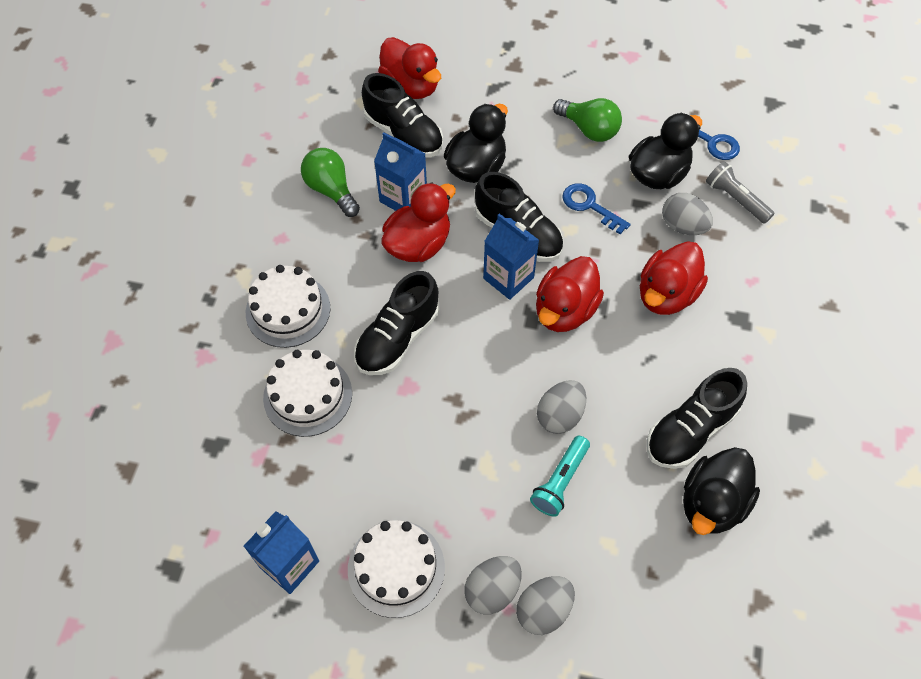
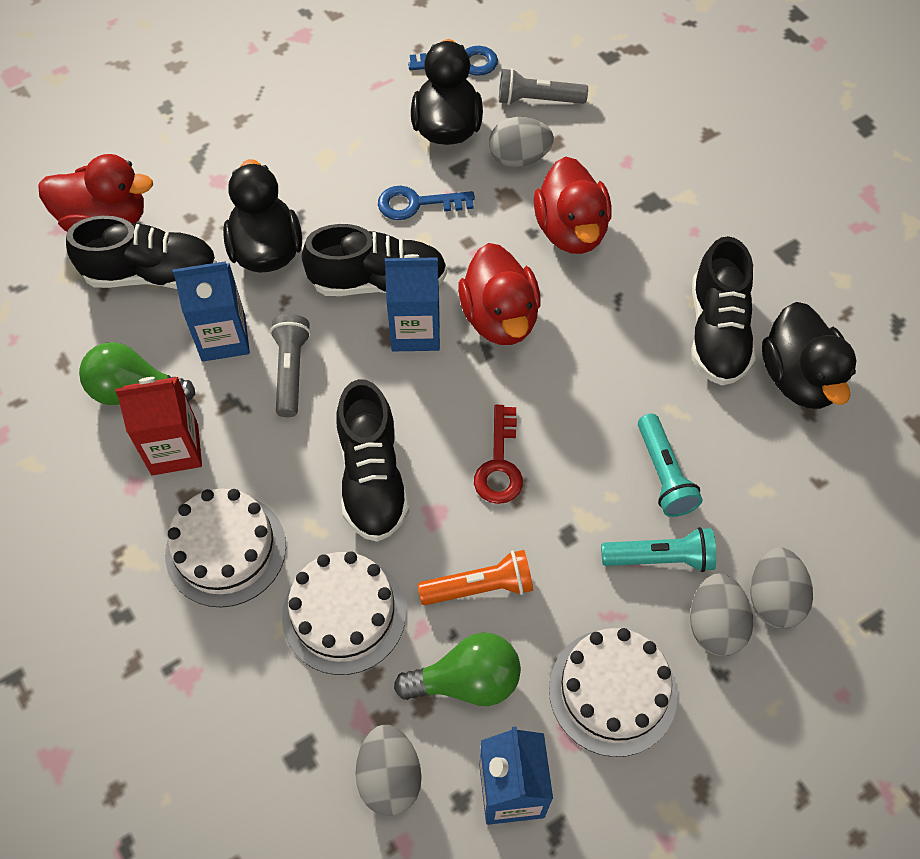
camera: 45 degrees left, 0 degrees up
(318, 237) = (175, 449): none -> red carton
(389, 446) = (480, 587): none -> orange flashlight
(418, 244) = (291, 371): red duck -> grey flashlight
(473, 391) = (499, 464): none -> red key
(504, 525) = (660, 558): none -> turquoise flashlight
(560, 415) = (600, 416): grey egg -> grey egg (390, 777)
(589, 129) = (338, 132): green light bulb -> green light bulb (467, 681)

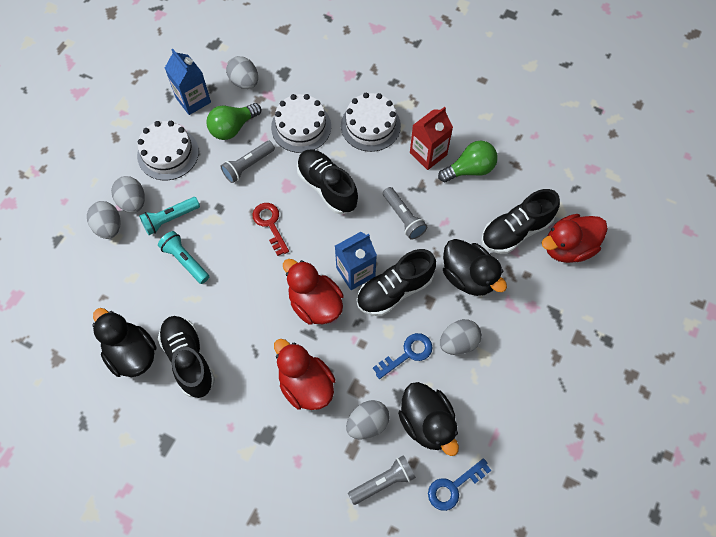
camera: 150 degrees right, 5 degrees up
(223, 338) = (450, 216): blue carton -> none
(344, 186) = (458, 342): none -> grey egg
(480, 587) = (248, 166): orange flashlight -> grey flashlight

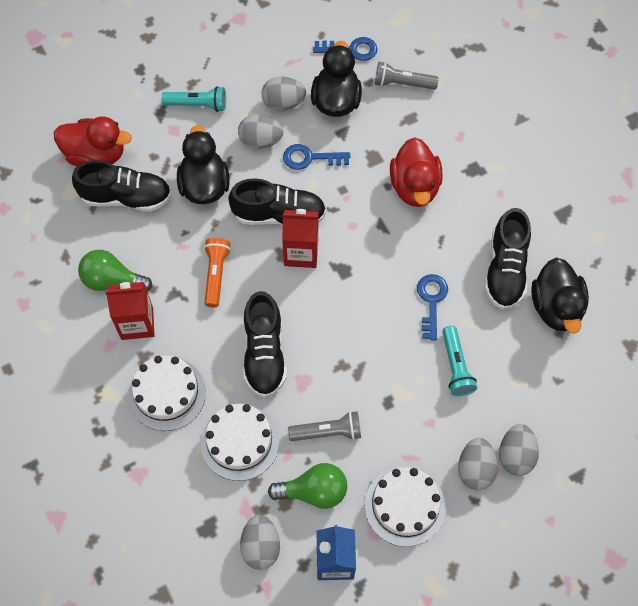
camera: 145 degrees left, 0 degrees up
(170, 219) = (446, 422): turquoise flashlight -> turquoise flashlight (197, 105)
(232, 297) = (431, 301): none -> blue key
(270, 224) = (348, 351): red key -> none
(315, 304) = (359, 247): red duck -> none
(355, 272) = (301, 252): blue carton -> red carton
(367, 424) = (384, 128): grey egg -> grey egg (283, 103)
(403, 217) = (216, 274): grey flashlight -> orange flashlight

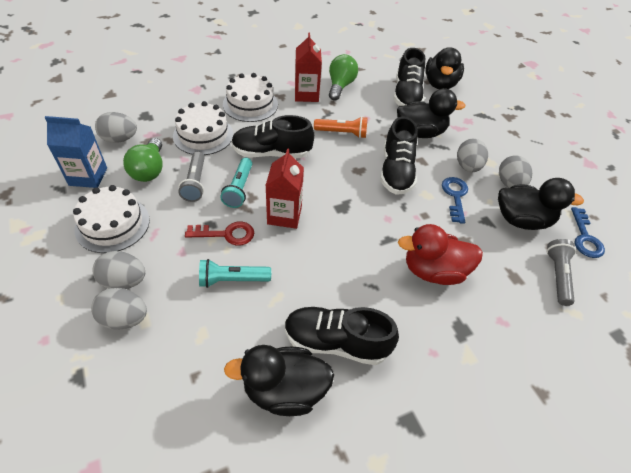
camera: 90 degrees right, 15 degrees down
(96, 155) = (440, 84): red duck -> black duck
(197, 105) = (494, 134): turquoise flashlight -> turquoise flashlight (239, 189)
(301, 252) = (360, 182): red carton -> red carton (284, 215)
(399, 382) = (226, 234): none -> red key
(431, 301) = (305, 269): blue key -> none

